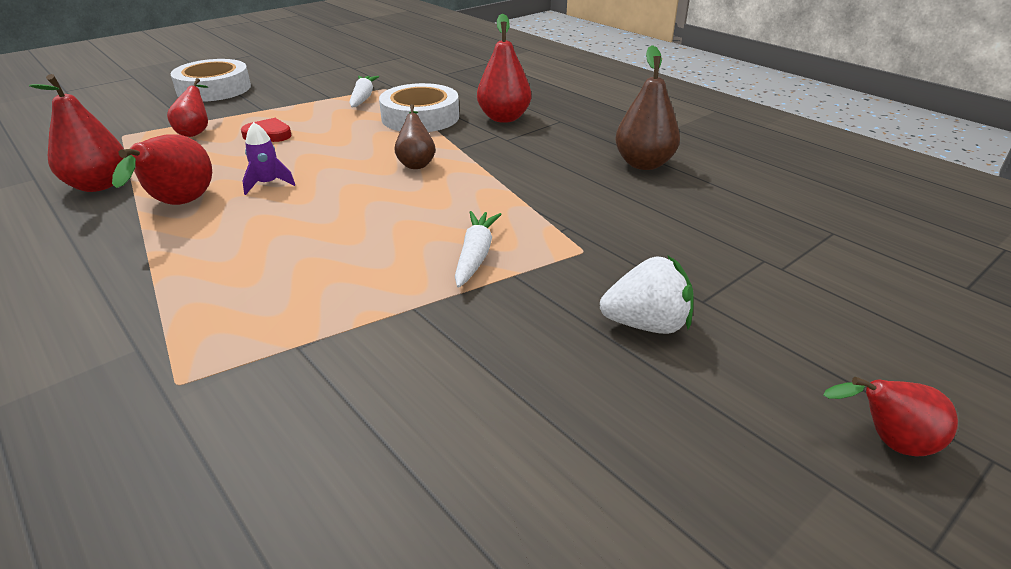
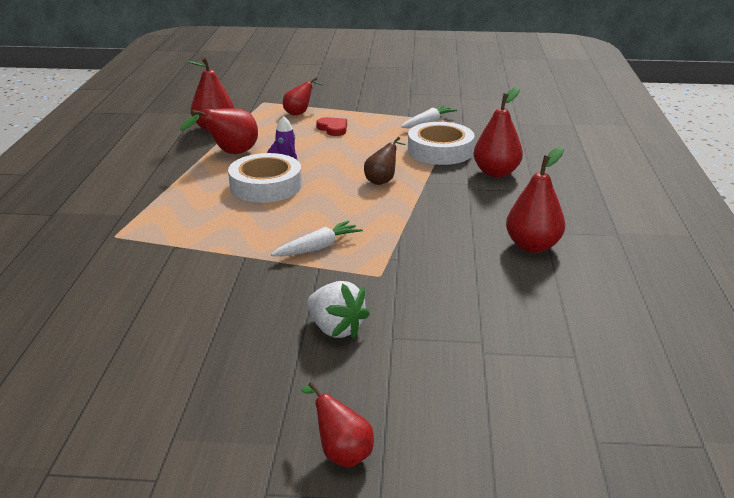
camera: 45 degrees right, 5 degrees down
(214, 89) = (351, 86): white tape -> white tape (266, 186)
(643, 164) = (532, 246): brown pear -> red pear

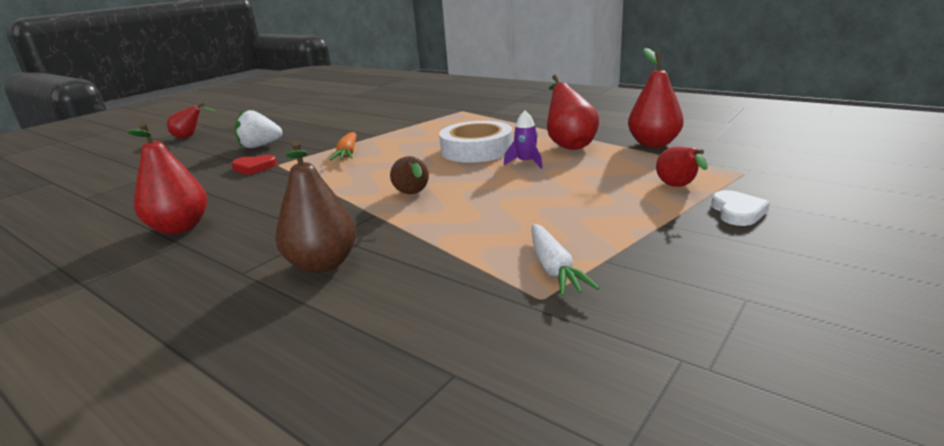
camera: 125 degrees right, 5 degrees down
(318, 247) = (348, 153): white carrot -> orange carrot
(325, 99) = (737, 212): none -> white heart
(333, 129) = (596, 196): red heart -> red heart (254, 167)
(440, 151) = (440, 247): white tape -> none
(496, 173) = (323, 264): red pear -> brown pear

